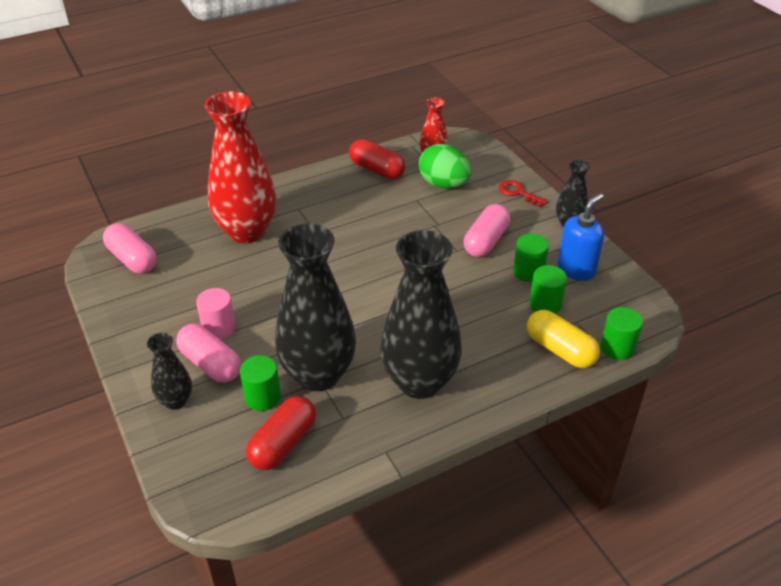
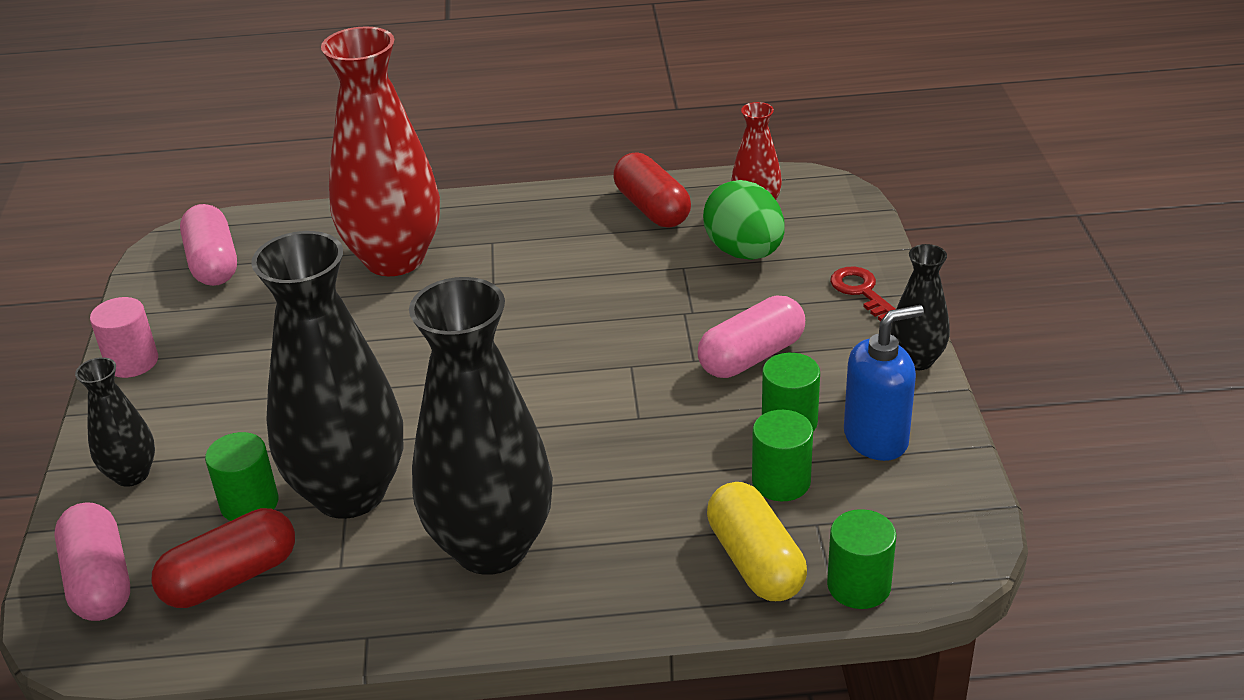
camera: 25 degrees right, 5 degrees down
(211, 364) = (213, 436): pink capsule -> pink capsule (100, 581)
(219, 328) = (259, 388): pink cylinder -> pink cylinder (132, 362)

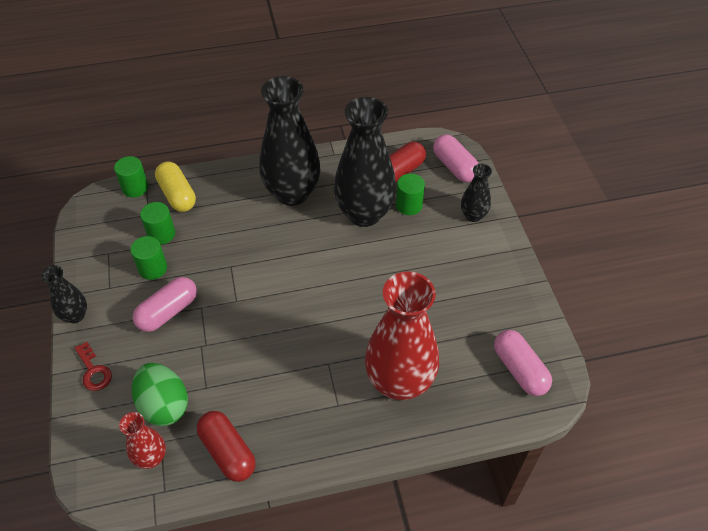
camera: 170 degrees right, 15 degrees up
(132, 362) = (518, 283): pink cylinder -> none
(876, 439) = (110, 261): blue soap dispenser -> none

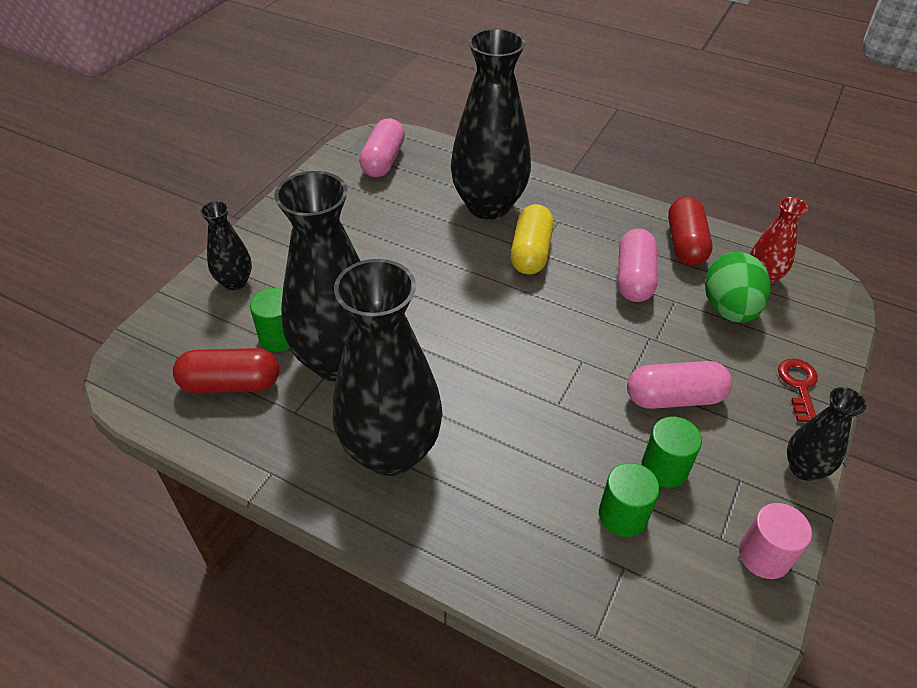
camera: 140 degrees left, 5 degrees down
(83, 257) = (764, 555): none -> pink cylinder
(135, 188) = (618, 642): green cylinder -> none
(177, 195) = (556, 572): yellow capsule -> yellow capsule (530, 252)
(399, 382) = (488, 205): red vase -> black vase
(454, 167) = (166, 345): pink capsule -> pink capsule (634, 278)

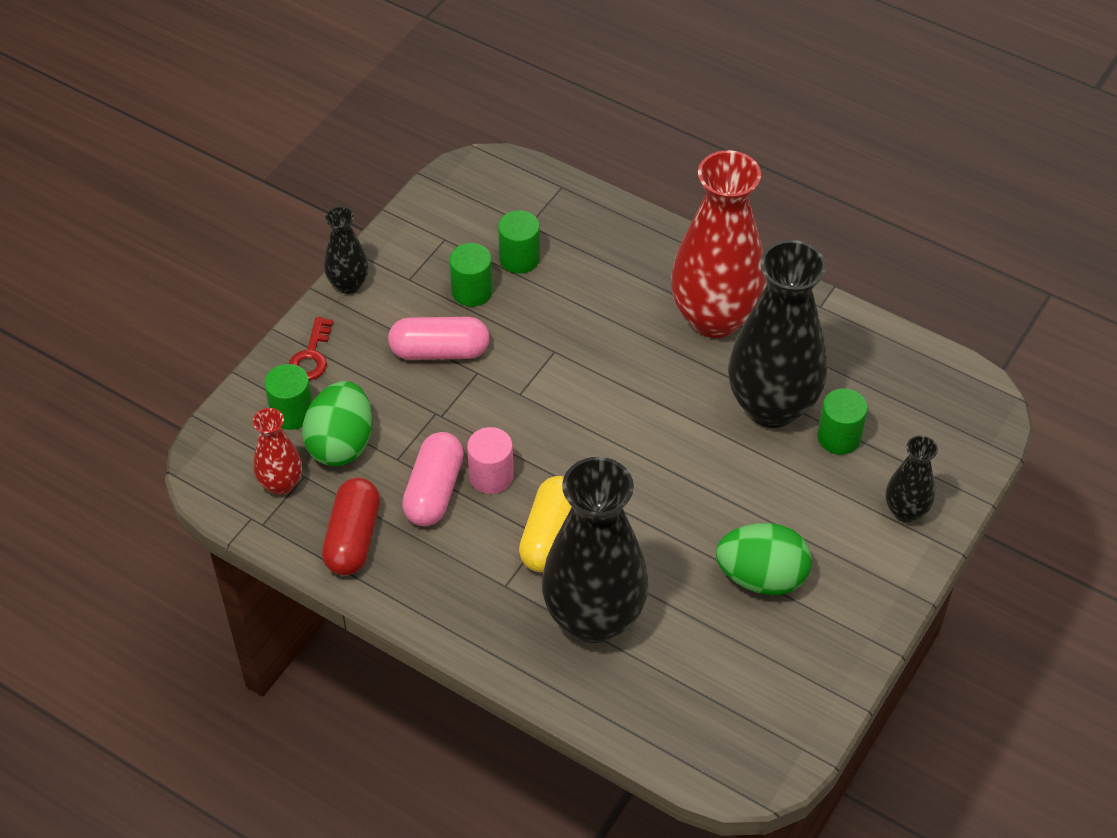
camera: 175 degrees left, 5 degrees up
(231, 383) = (877, 388): red capsule -> none
(362, 233) = (761, 577): none -> green egg
(383, 161) = (742, 718): pink capsule -> none
(391, 451) = (714, 318): black vase -> red vase
(764, 555) = (415, 226): pink cylinder -> pink cylinder (491, 476)
(786, 332) = (292, 413): none -> green cylinder

